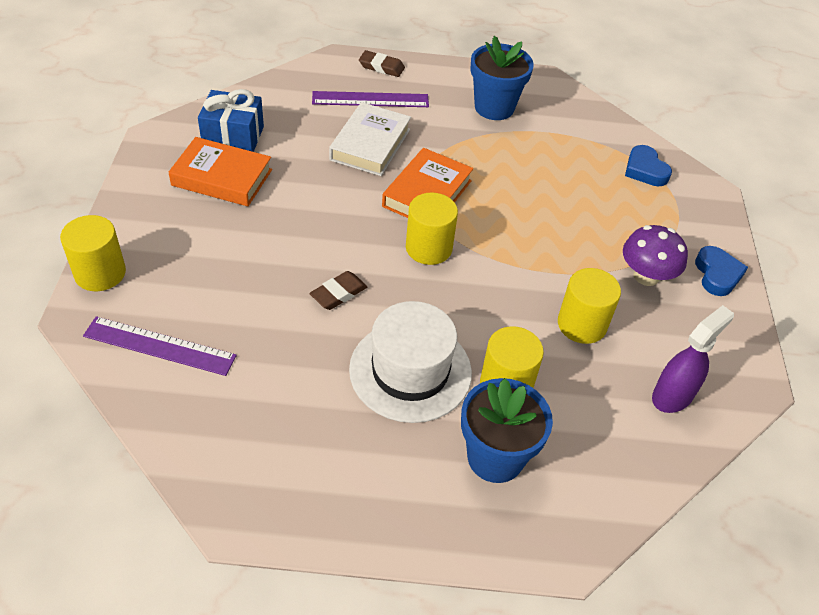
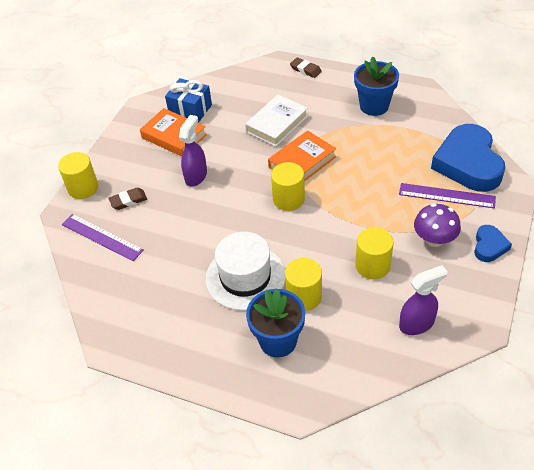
camera: 25 degrees right, 0 degrees up
(278, 232) = (196, 176): none -> purple spray bottle
(338, 293) = (219, 221): brown eraser -> brown eraser (128, 201)
(370, 100) = (289, 92): purple ruler -> purple ruler (446, 196)
(645, 170) = (468, 163): blue heart -> blue heart, size x2.11

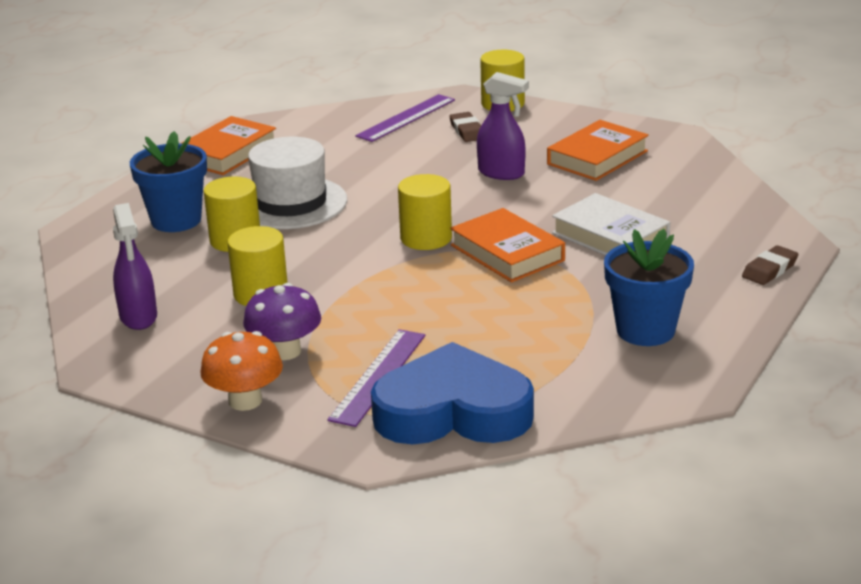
camera: 95 degrees right, 20 degrees down
(159, 337) = (227, 153): none -> orange book
(190, 110) = (661, 169): blue gift -> none
(489, 246) = (245, 401): blue heart -> orange mushroom

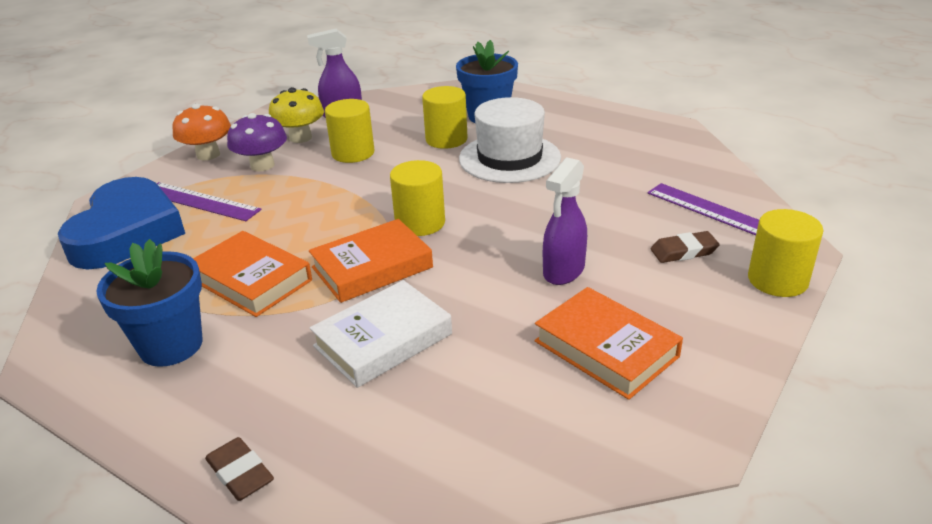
camera: 95 degrees right, 5 degrees up
(206, 337) = (300, 137): none -> yellow mushroom
(227, 153) = (618, 127): orange book -> orange book (251, 280)

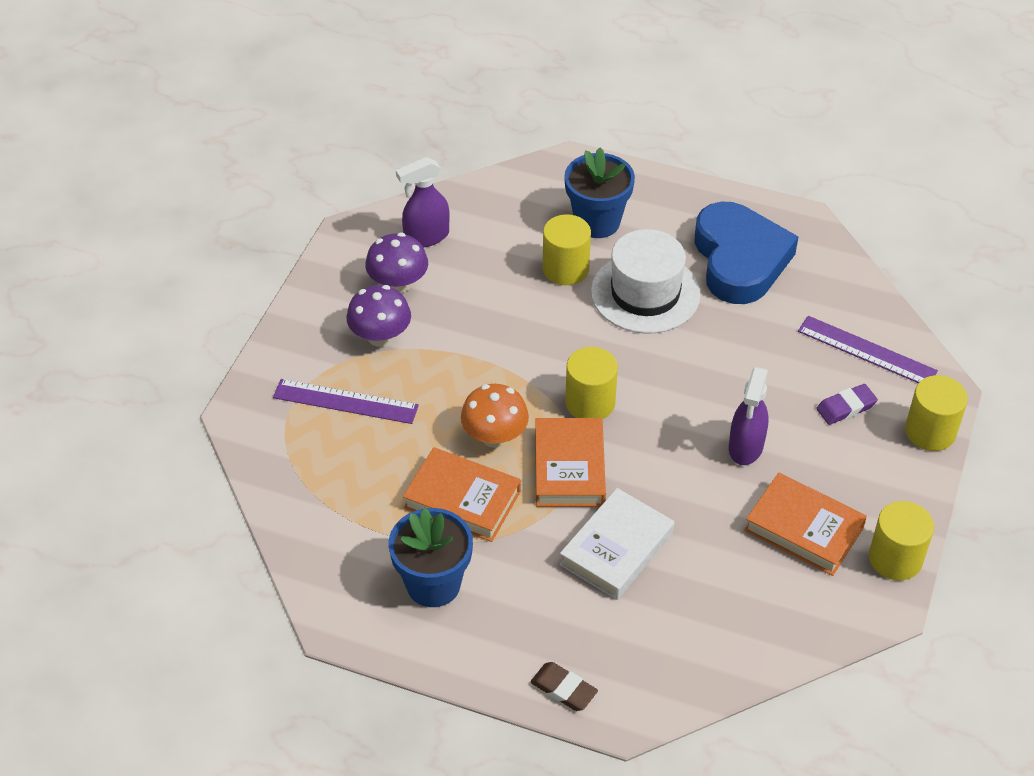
camera: 15 degrees left, 15 degrees up
(127, 232) = (296, 456): blue heart -> blue heart (739, 260)
(208, 155) = (307, 326): orange mushroom -> orange mushroom (495, 436)
(300, 137) = (398, 284): yellow mushroom -> purple mushroom
(353, 153) = (472, 304): yellow cylinder -> yellow cylinder (895, 558)
(372, 267) = (569, 468): orange book -> orange book turned 45 degrees counterclockwise
(683, 251) = (846, 407): brown eraser -> purple eraser

